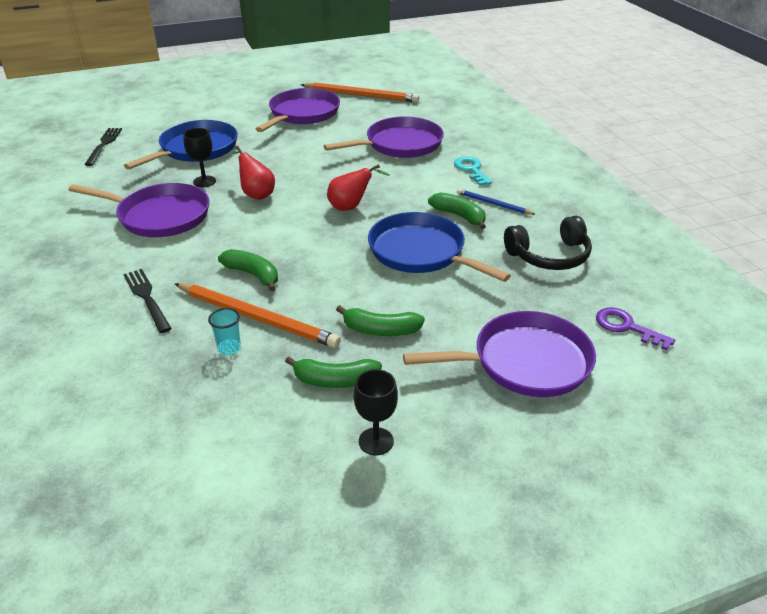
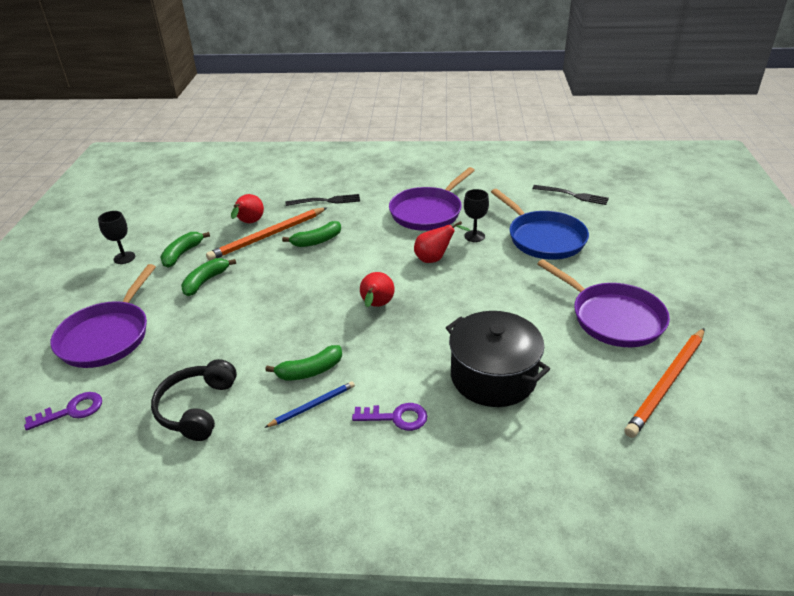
camera: 115 degrees right, 0 degrees up
(229, 348) = (249, 223): turquoise cup -> red pear
(400, 144) = (493, 376): purple pan -> black pot
(420, 252) = (274, 327): blue pan -> none
(471, 170) = (396, 417): turquoise key -> purple key

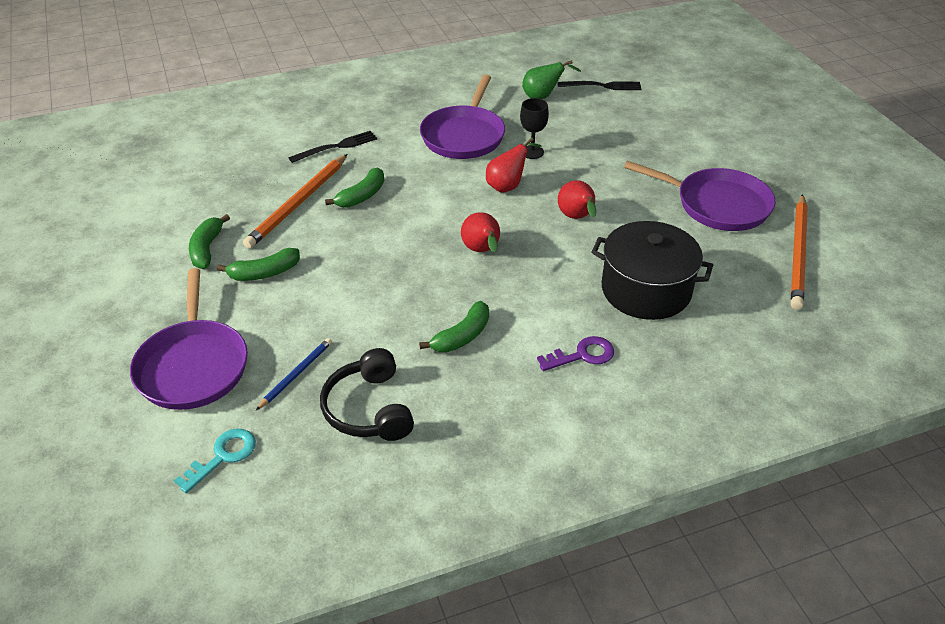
camera: 25 degrees left, 5 degrees up
(71, 411) = (222, 456): purple key -> turquoise key
(124, 258) = (133, 271): black goblet -> none
(205, 281) = (264, 273): green banana -> green banana turned 120 degrees counterclockwise
(249, 223) = (262, 193): red pear -> red pear (577, 218)
(312, 405) = (491, 369): blue pencil -> blue pencil (296, 374)
(514, 194) = (543, 97): none -> green pear
(544, 238) = (603, 139): blue pan -> none

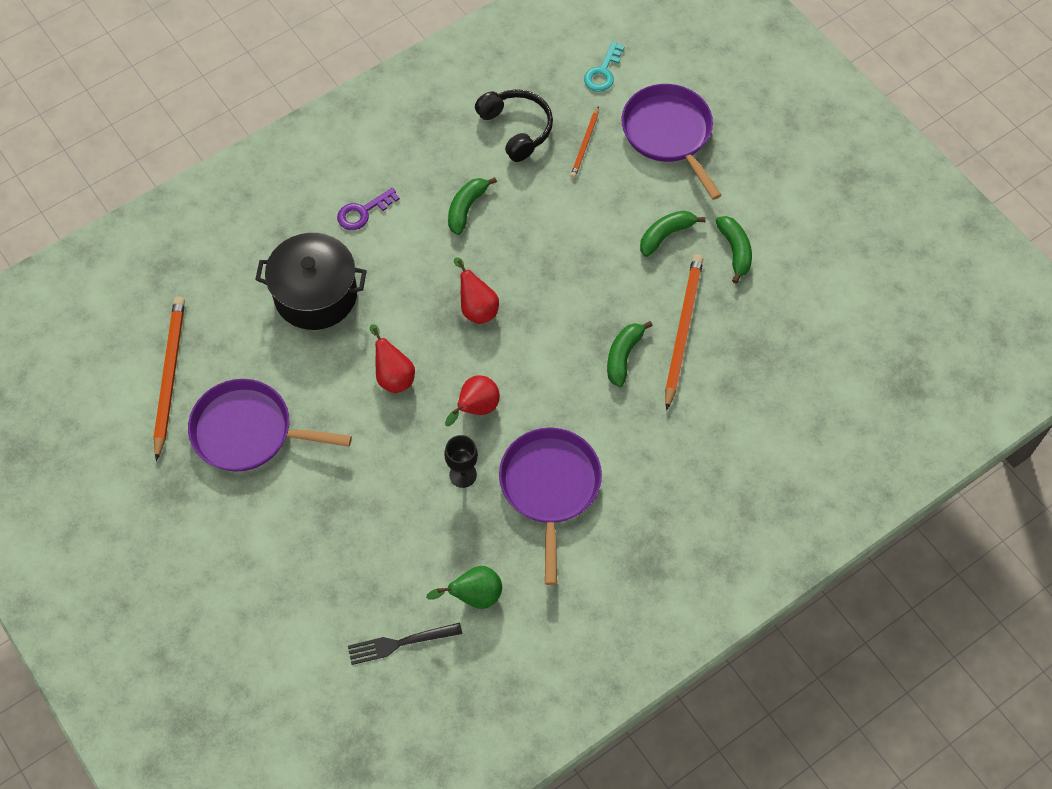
camera: 165 degrees right, 20 degrees up
(296, 374) = (585, 144): blue pencil -> orange pencil
(337, 146) = (687, 430): black fork -> none

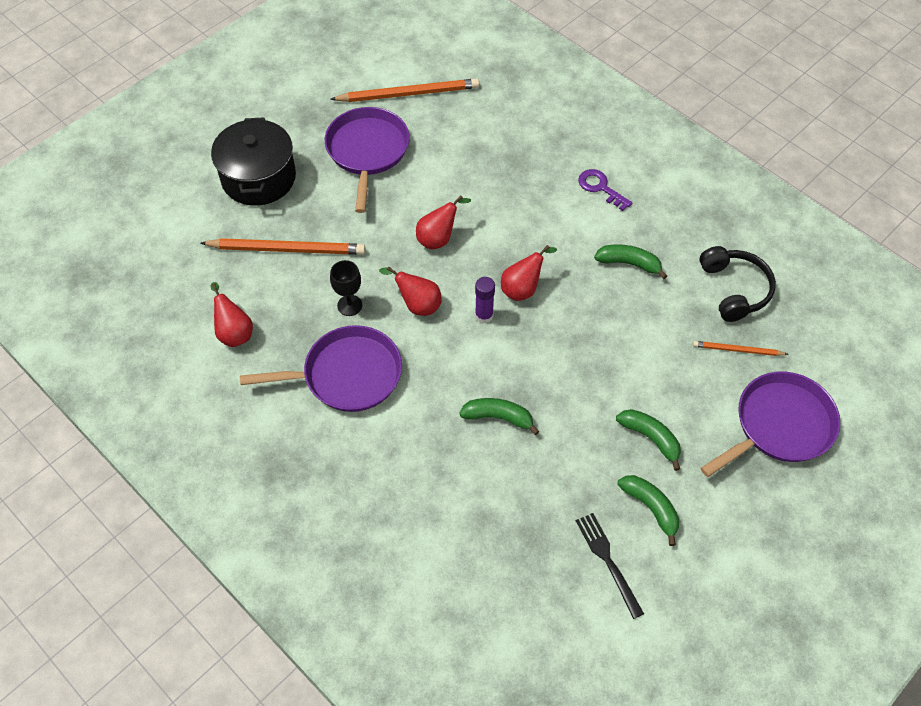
camera: 80 degrees right, 5 degrees down
(315, 295) = (506, 170): black pot -> black pot (258, 178)
(400, 643) = (187, 286): black fork -> black fork (607, 560)
(474, 596) = (234, 332): green pear -> red pear
(502, 349) = (484, 316): none -> purple glue stick
(516, 128) = (734, 289): black headphones -> black headphones turned 60 degrees counterclockwise
(603, 72) = (834, 354): turquoise key -> none
(682, 330) = (541, 468): orange pencil -> orange pencil (287, 249)
(735, 251) = (651, 508): green banana -> green banana turned 105 degrees counterclockwise

